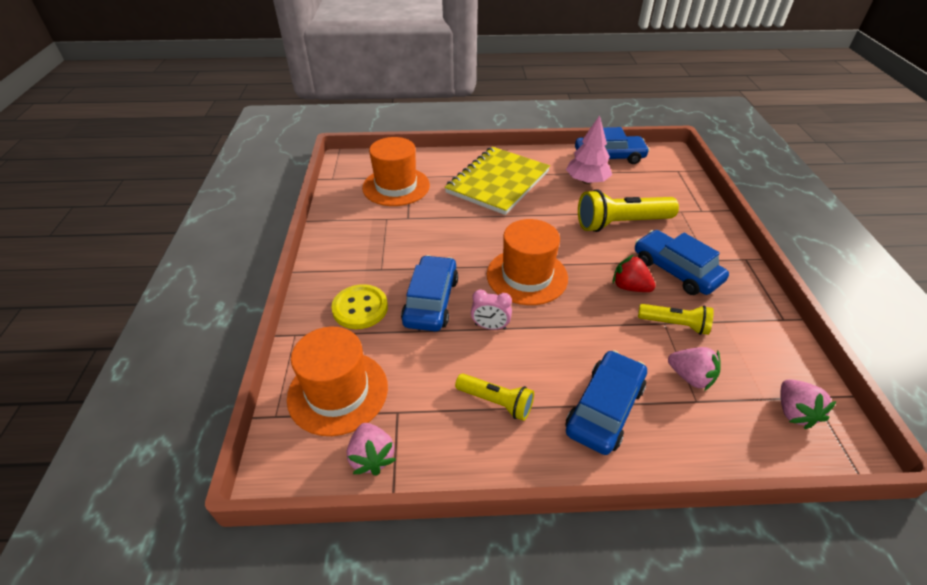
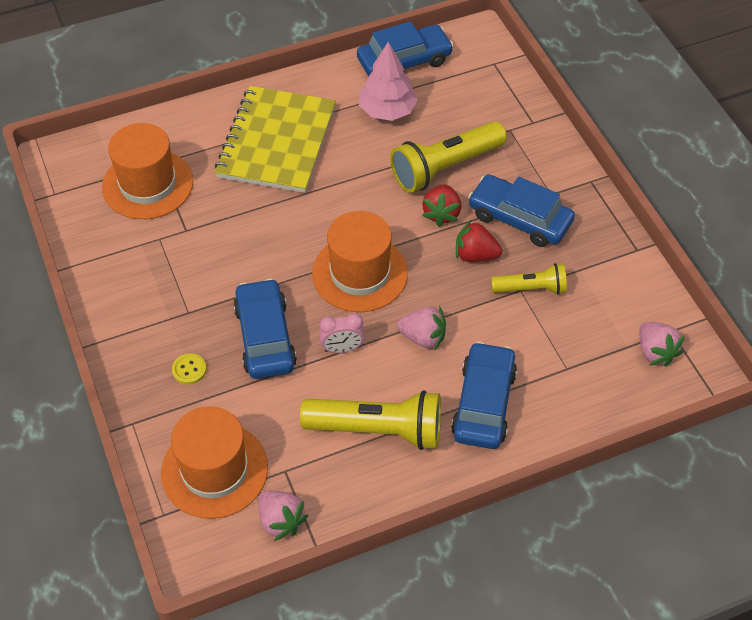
camera: 20 degrees left, 10 degrees up
(360, 308) = (189, 369): yellow button -> yellow button, size x0.53
(496, 402) = (378, 429): yellow flashlight -> yellow flashlight, size x1.72
(609, 252) = (441, 213): none -> red strawberry
(690, 377) = (557, 344): pink strawberry -> pink strawberry (423, 337)

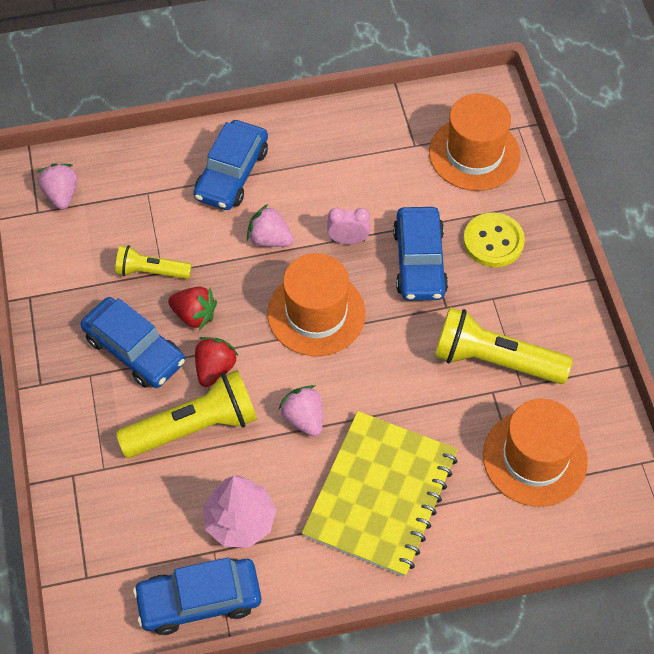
camera: 170 degrees left, 5 degrees up
(189, 369) = (493, 241): yellow button -> yellow button, size x1.89
(281, 521) = (422, 109): pink strawberry -> pink strawberry (304, 418)
(378, 429) = (329, 165): yellow flashlight -> yellow flashlight (494, 360)

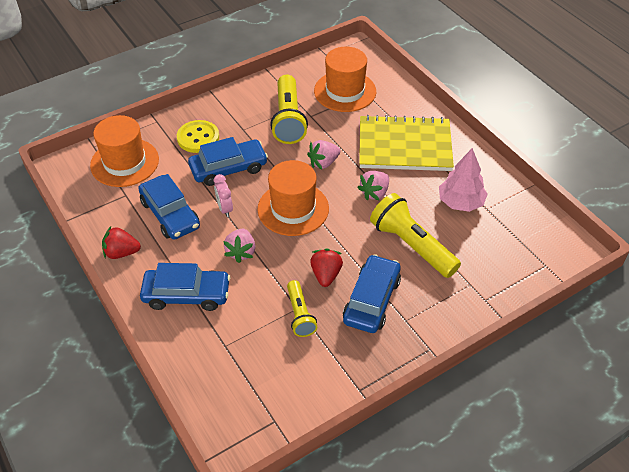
camera: 110 degrees left, 10 degrees down
(61, 195) = (249, 409): pink strawberry -> pink strawberry (323, 163)
(199, 600) = (520, 205): blue car -> blue car (170, 214)
(215, 369) = (363, 249): red strawberry -> red strawberry (121, 253)

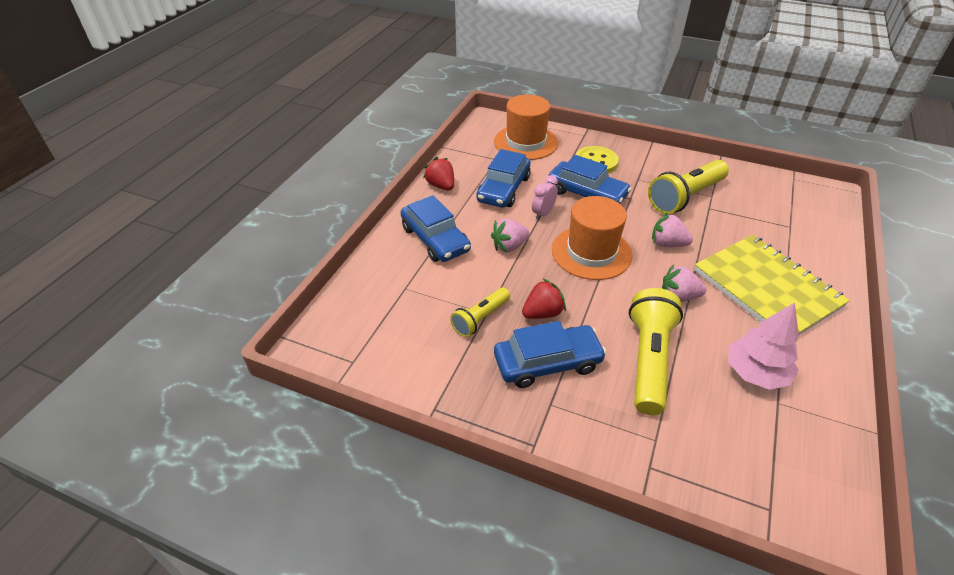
camera: 55 degrees right, 5 degrees down
(345, 91) = (770, 213): orange hat -> none

